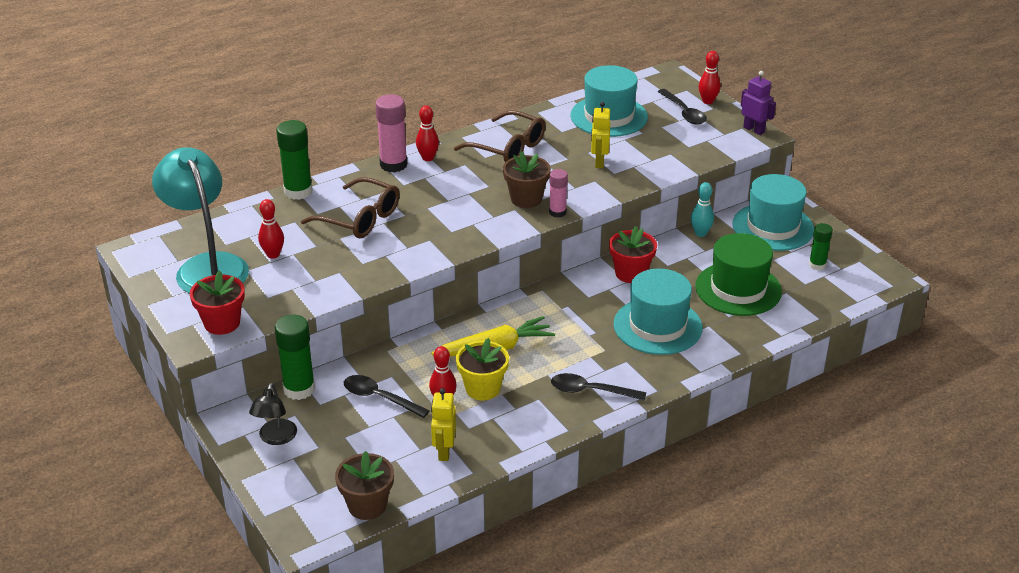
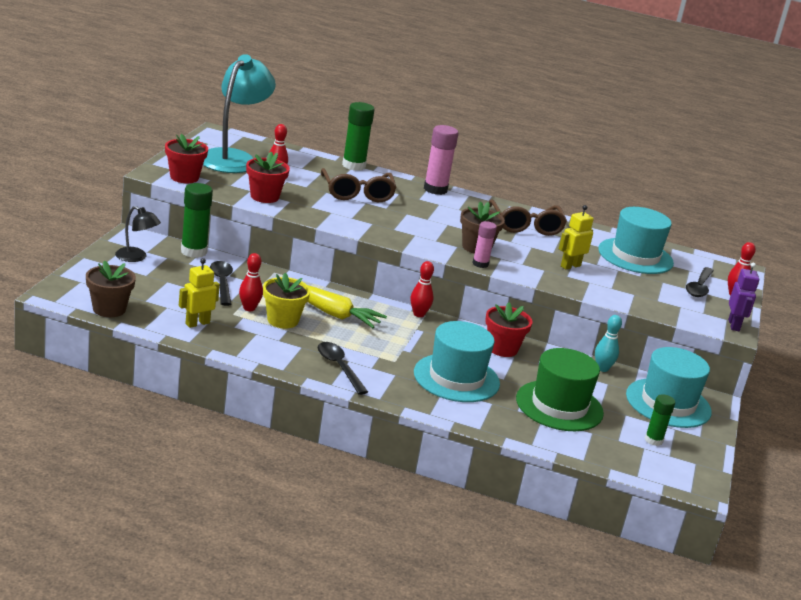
camera: 45 degrees right, 10 degrees down
(275, 438) = (136, 257): black lamp -> black lamp turned 120 degrees counterclockwise
(315, 285) = (264, 197): none -> red flower pot
(428, 158) = (463, 199): red bowling pin -> red bowling pin (419, 314)

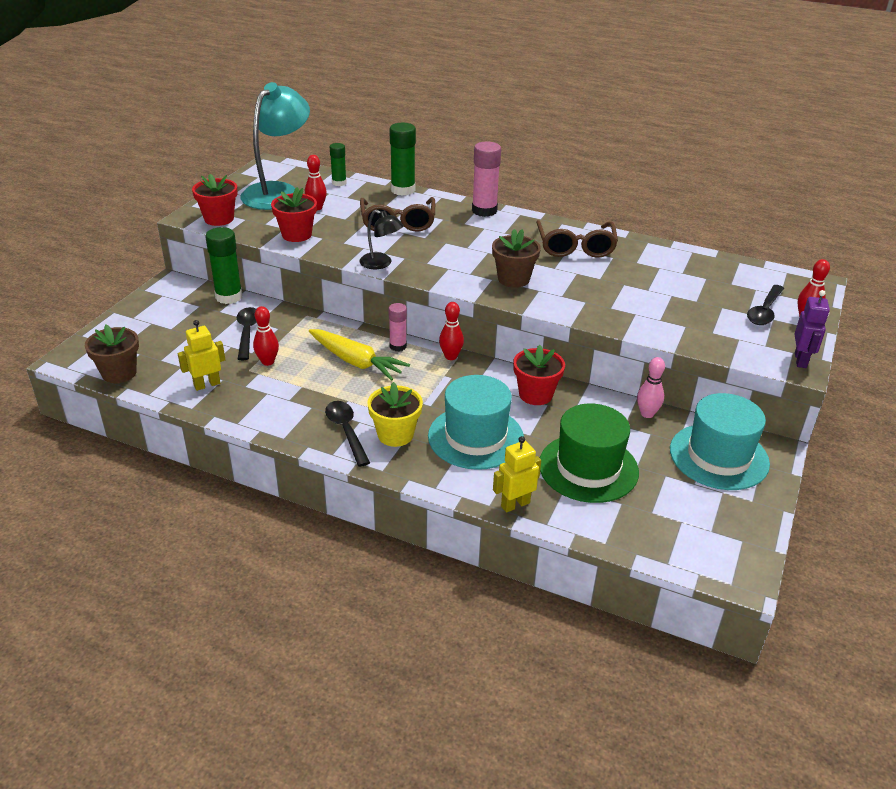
camera: 10 degrees right, 10 degrees up
(136, 257) = (167, 308): black lamp -> black lamp (381, 264)
(283, 320) = (300, 374): yellow flower pot -> yellow flower pot (395, 435)
(480, 264) = (513, 300): pink glue stick -> pink glue stick (398, 346)
(570, 266) = (616, 294): yellow robot -> yellow robot (515, 504)
(602, 368) = (647, 414): turquoise bowling pin -> pink bowling pin
(635, 256) = (694, 276): turquoise hat -> none
(653, 440) = (694, 510): green glue stick -> green glue stick (339, 183)

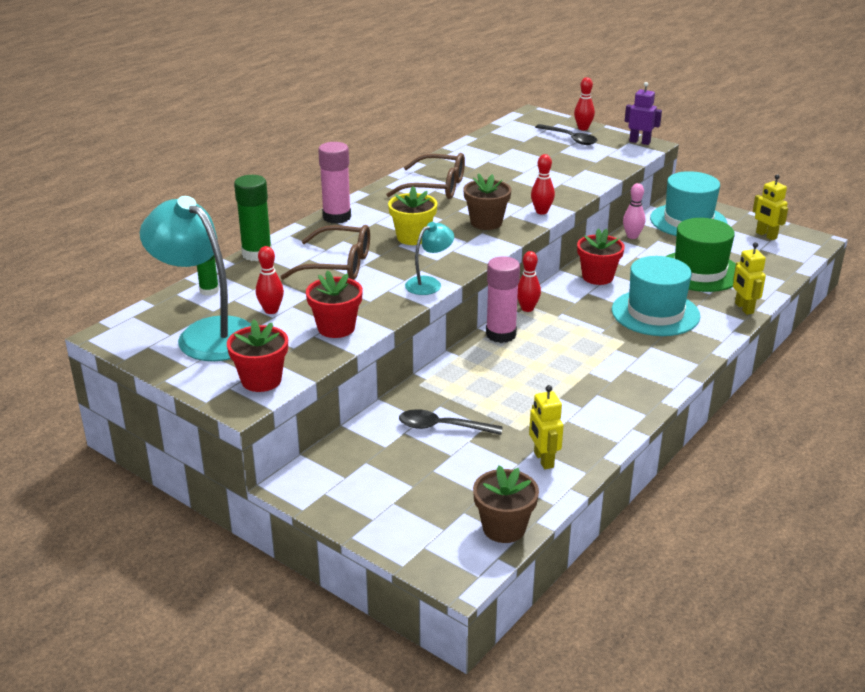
camera: 75 degrees left, 5 degrees down
(229, 297) = (353, 438): green glue stick -> none
(267, 362) = (508, 416): red bowling pin -> red bowling pin (541, 211)
(346, 431) = (640, 377): black spoon -> none
(356, 362) = (523, 361): yellow carrot -> none
(381, 264) = (429, 283): black lamp -> turquoise lamp
(395, 435) = (647, 351): yellow flower pot -> yellow flower pot (413, 237)
(398, 346) = (501, 334): pink glue stick -> pink glue stick, size x1.65
(724, 527) = (766, 235): none -> yellow robot

